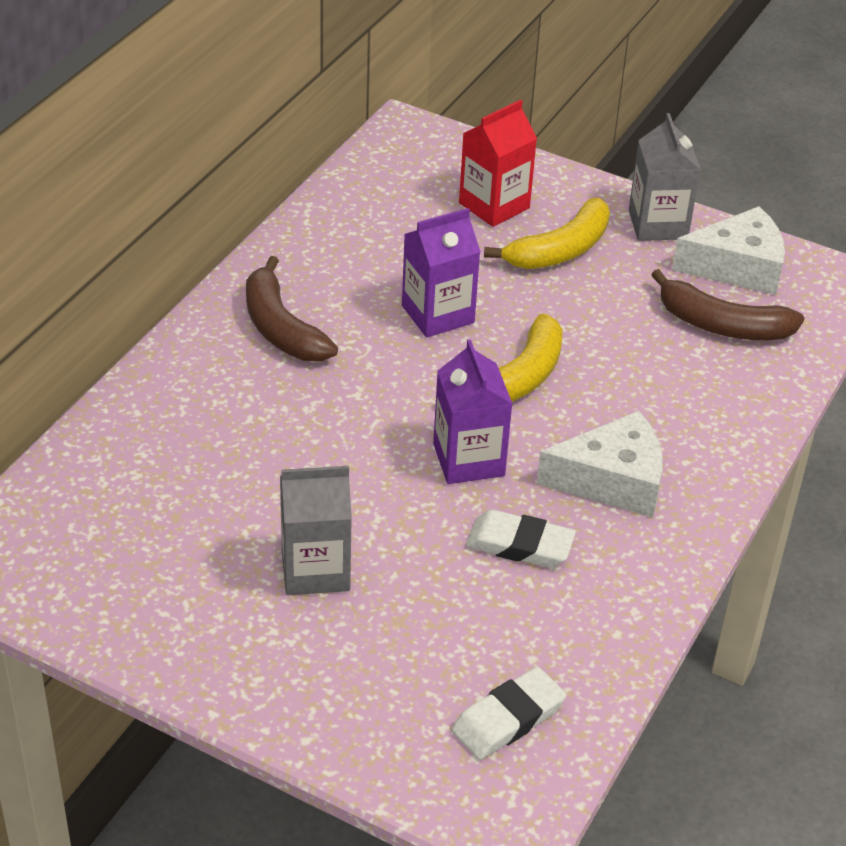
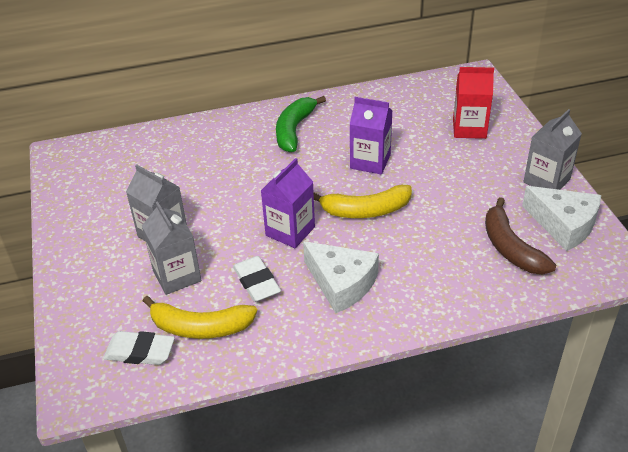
camera: 50 degrees right, 0 degrees up
(281, 328) = (294, 130): brown banana -> green banana
(414, 605) = (177, 276): none -> grey carton
(560, 250) = (473, 165): yellow banana -> yellow banana (200, 327)

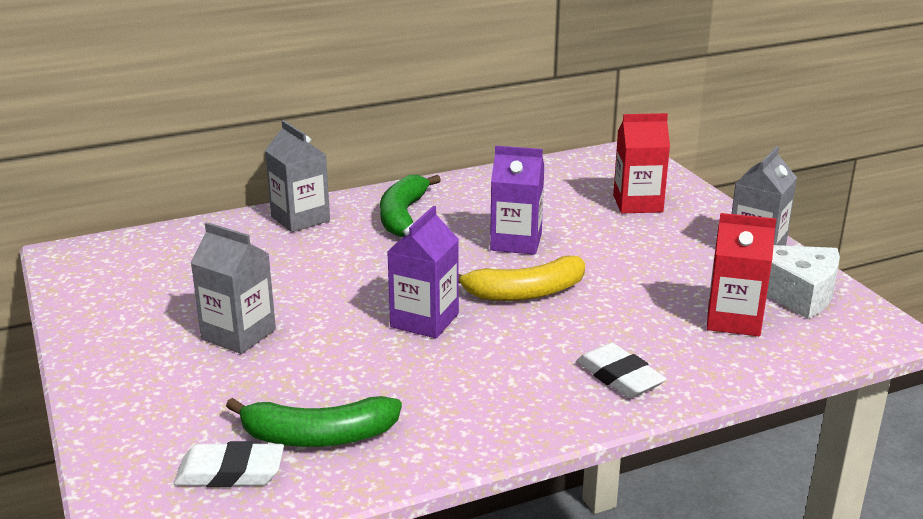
camera: 10 degrees left, 15 degrees down
(177, 276) = (269, 380): grey carton -> grey carton (300, 219)
(200, 327) = (318, 436): yellow banana -> green banana
(256, 282) = (390, 379): white eraser -> white eraser (619, 377)
(341, 283) = (513, 372): white cheese -> none
(510, 248) = (733, 320): brown banana -> red carton

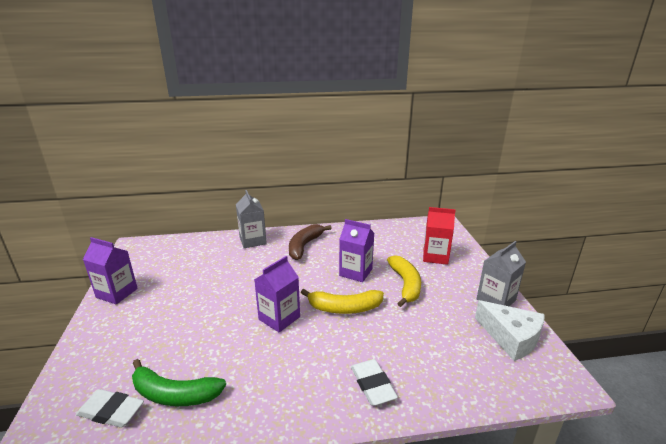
camera: 15 degrees right, 0 degrees up
(100, 328) = (117, 293): none -> purple carton
(238, 334) = (178, 310): grey carton -> none
(403, 215) = (304, 246): green banana -> brown banana
(607, 248) = (405, 285): none -> yellow banana
(733, 320) = (463, 352): red carton -> none

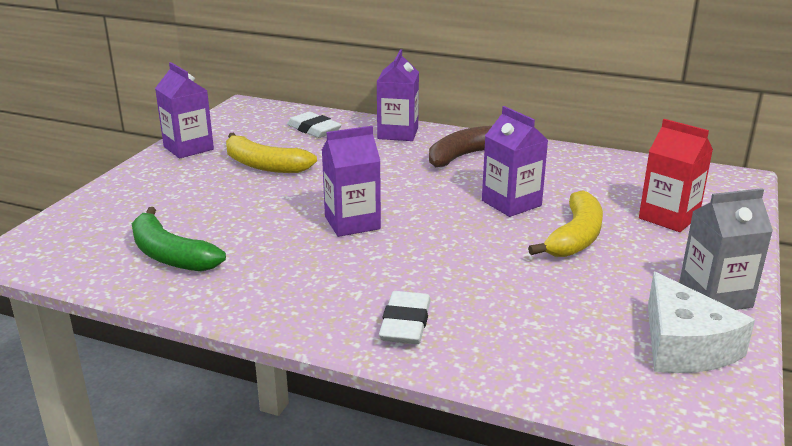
camera: 30 degrees right, 0 degrees up
(111, 411) = (100, 249): white eraser -> white eraser (314, 129)
(253, 241) = (398, 133): grey carton -> purple carton
(344, 308) = (451, 237): yellow banana -> yellow banana (264, 165)

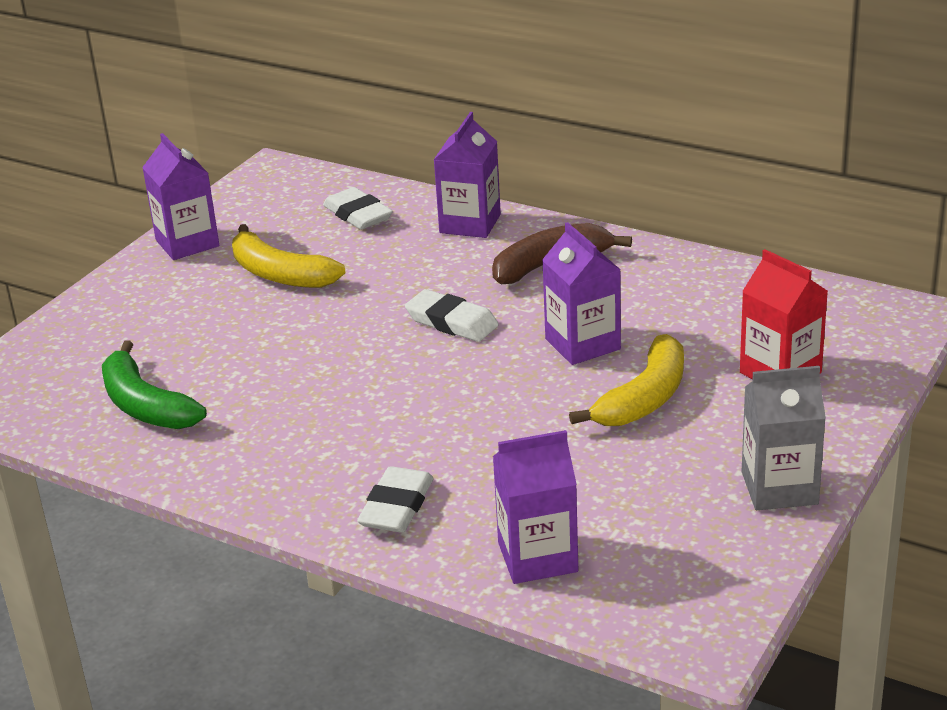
camera: 10 degrees right, 5 degrees up
(352, 223) = (371, 367): purple carton -> purple carton (537, 557)
(406, 192) = (452, 322): none -> white eraser
(684, 345) = (708, 549): white cheese -> none

